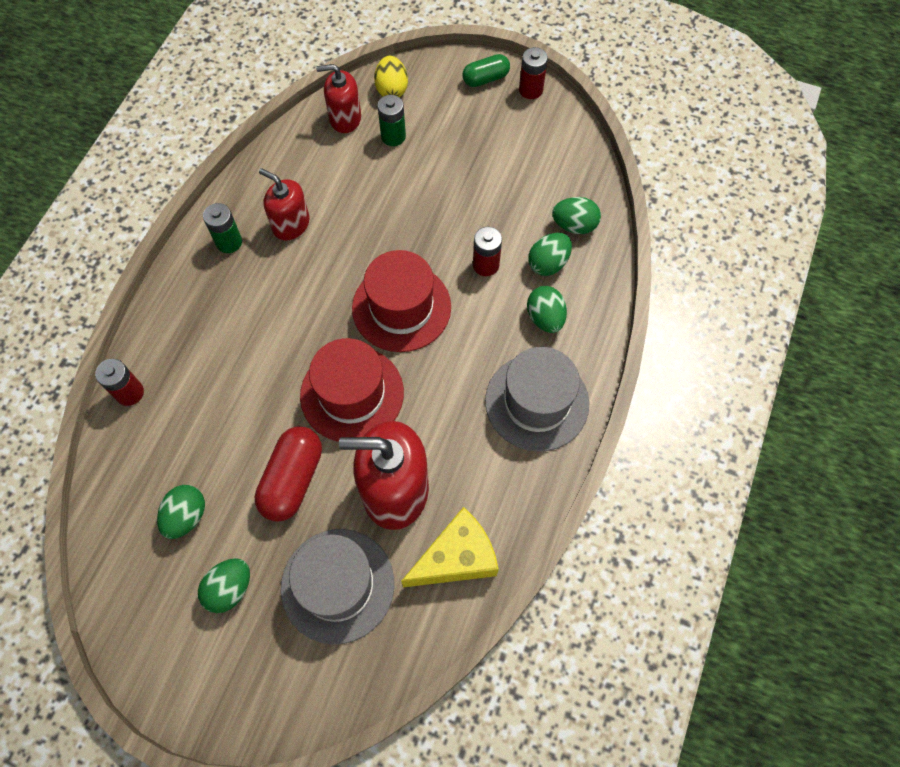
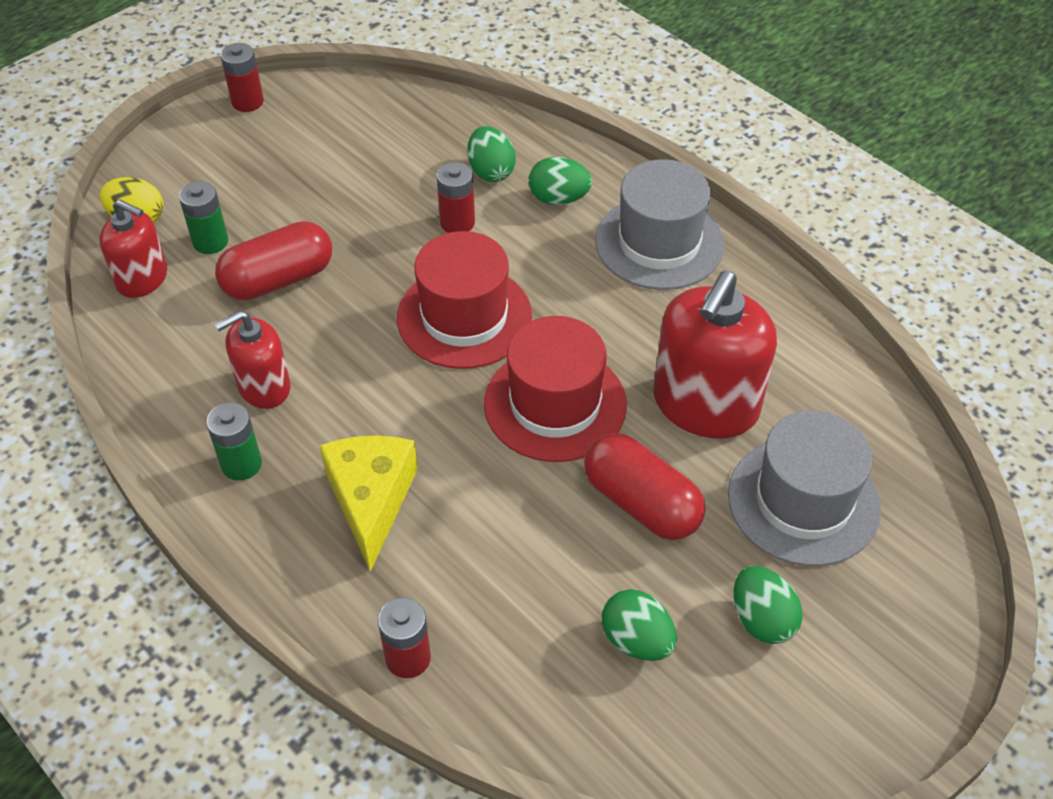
camera: 65 degrees left, 15 degrees down
(345, 118) = (142, 278): red soap dispenser -> red soap dispenser turned 90 degrees counterclockwise
(380, 188) = (278, 279): none -> red capsule
(456, 558) = (815, 377): yellow cheese -> yellow cheese (371, 500)
(485, 79) = (198, 132): green capsule -> none
(574, 225) = (457, 134): green egg -> none

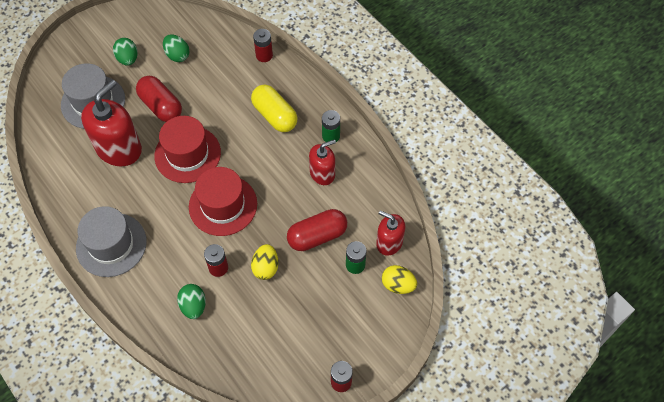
camera: 175 degrees left, 10 degrees up
(371, 500) = (275, 115): yellow cheese -> yellow capsule
(372, 228) = (266, 267): none -> yellow egg
(559, 199) = (158, 281): green egg -> none

